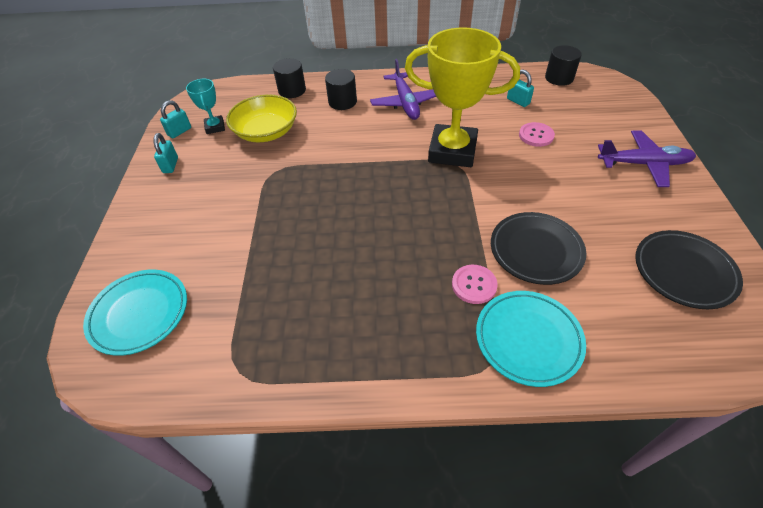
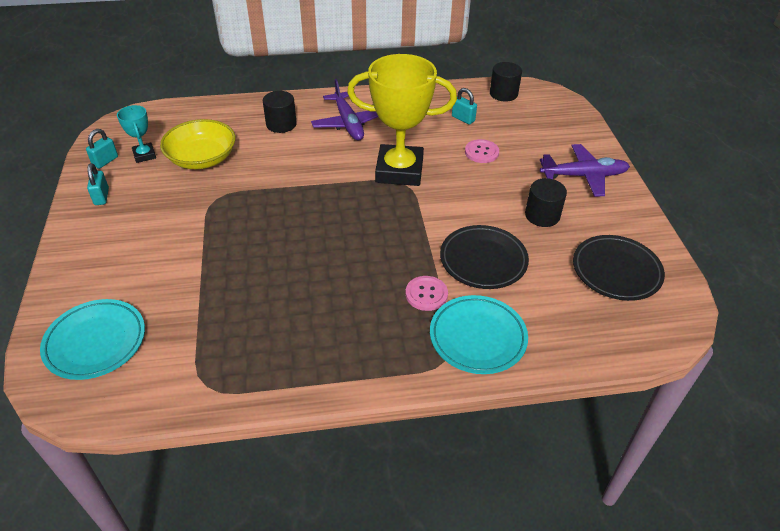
camera: 10 degrees left, 5 degrees down
(292, 90) = (224, 113): black cylinder -> black cylinder (542, 215)

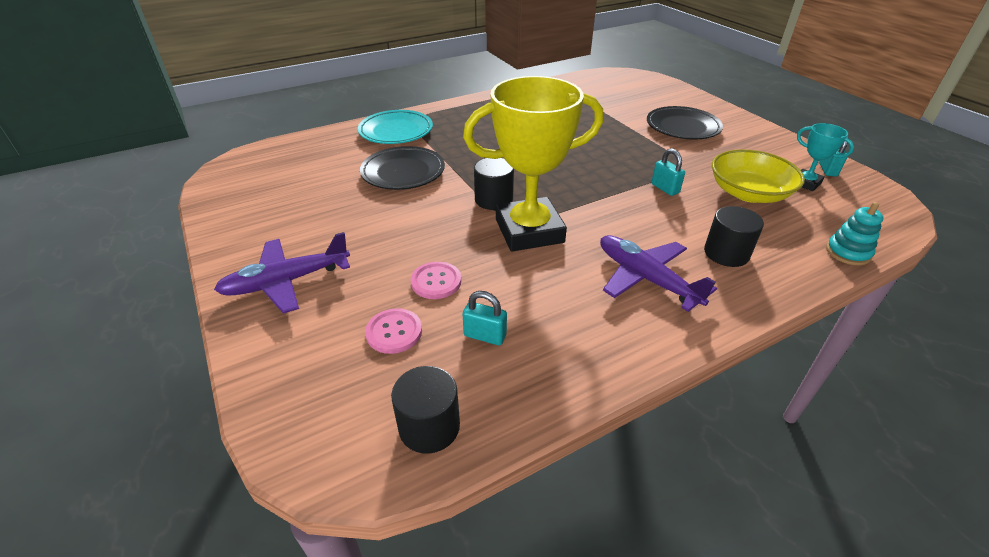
camera: 160 degrees right, 5 degrees down
(95, 342) = (639, 89): turquoise plate -> none
(101, 197) = (774, 146): turquoise padlock -> turquoise padlock (665, 188)
(207, 107) = (848, 252): none -> turquoise stacking toy
(426, 294) = (444, 144): pink button -> pink button (394, 332)
(542, 215) = (346, 221): black cylinder -> black cylinder (493, 199)
(616, 271) = (272, 190): black plate -> black plate (682, 127)

